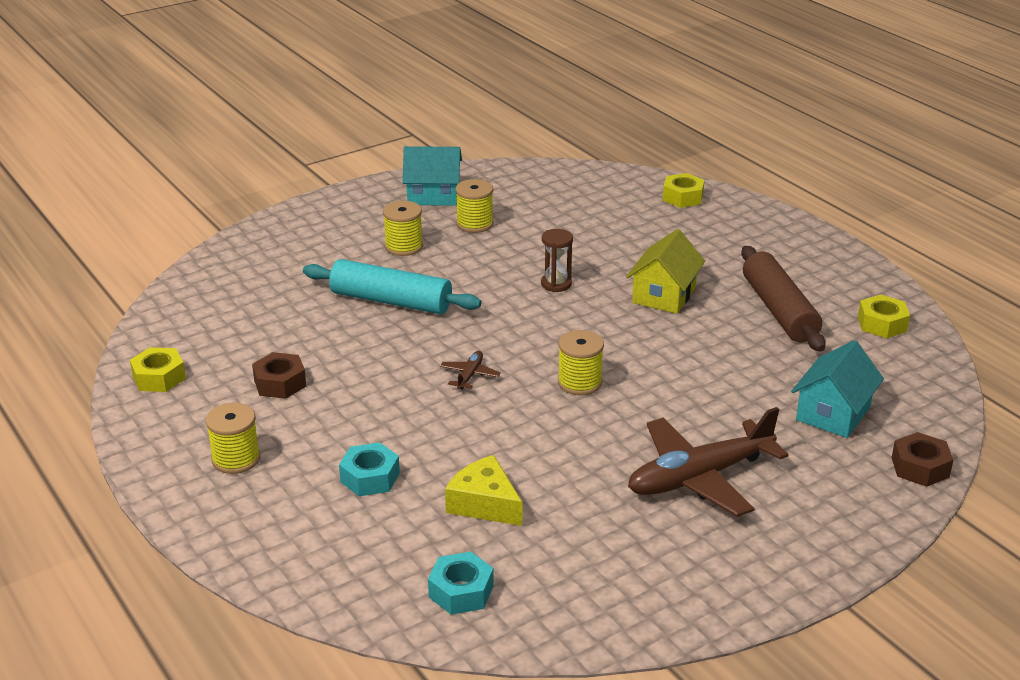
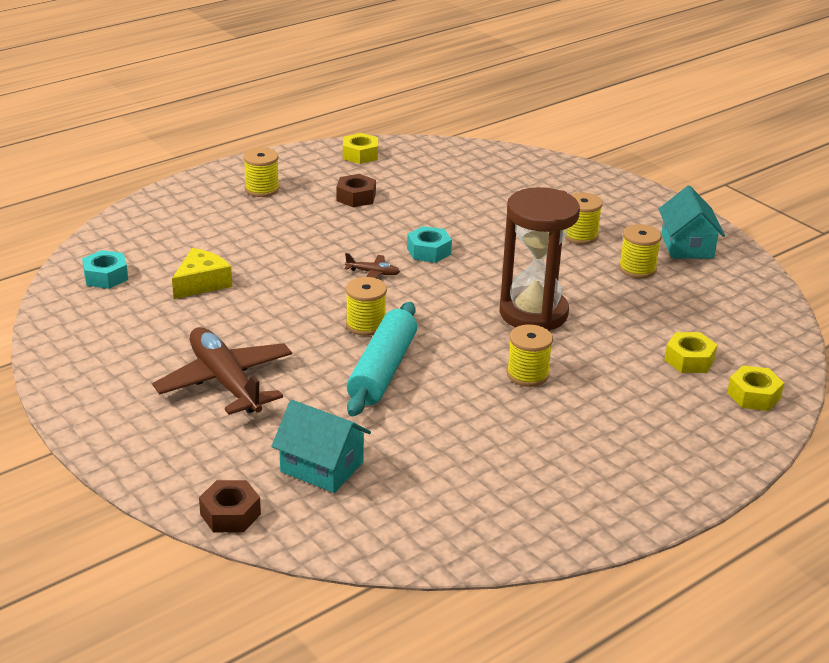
camera: 85 degrees right, 0 degrees up
(370, 477) = (237, 238): turquoise nut -> turquoise nut (429, 251)
(391, 301) = (483, 234): turquoise rolling pin -> turquoise rolling pin (382, 370)
(556, 284) = (533, 313): brown hourglass -> brown hourglass, size x2.27
(664, 295) = (527, 374): yellow house -> yellow spool
(779, 310) = (513, 448): brown rolling pin -> none
(882, 324) = (499, 521): yellow nut -> yellow nut (689, 360)

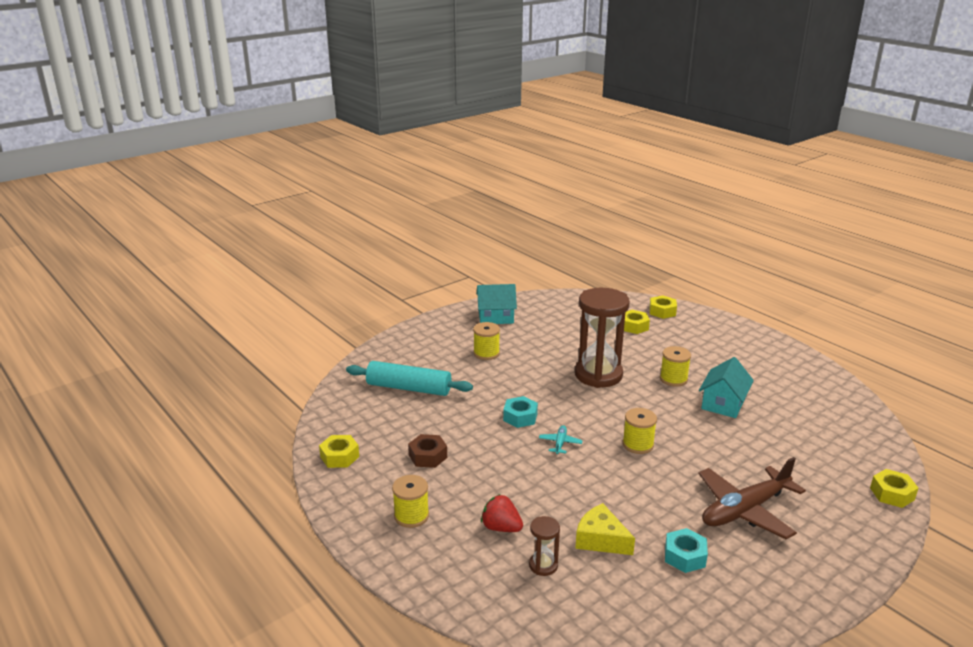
camera: 90 degrees left, 5 degrees down
(106, 276) = (605, 610): turquoise nut -> turquoise nut (685, 556)
(174, 250) = (543, 565): none -> brown hourglass
(230, 514) = (892, 494): brown nut -> yellow nut
(233, 232) = (501, 528): none -> red strawberry
(322, 467) = (818, 457): turquoise house -> turquoise house (723, 404)
(373, 273) = (560, 443): brown plane -> turquoise plane
(382, 370) = (694, 435): turquoise rolling pin -> turquoise rolling pin (409, 388)
(637, 269) = (530, 335): yellow spool -> none

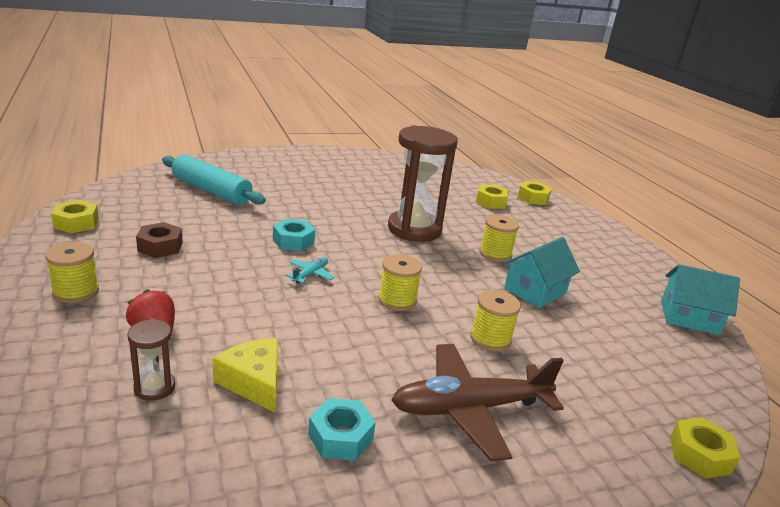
camera: 15 degrees right, 0 degrees up
(486, 353) = (317, 185): yellow spool -> yellow spool (490, 339)
(496, 317) = (357, 163): turquoise house -> turquoise house (689, 317)

